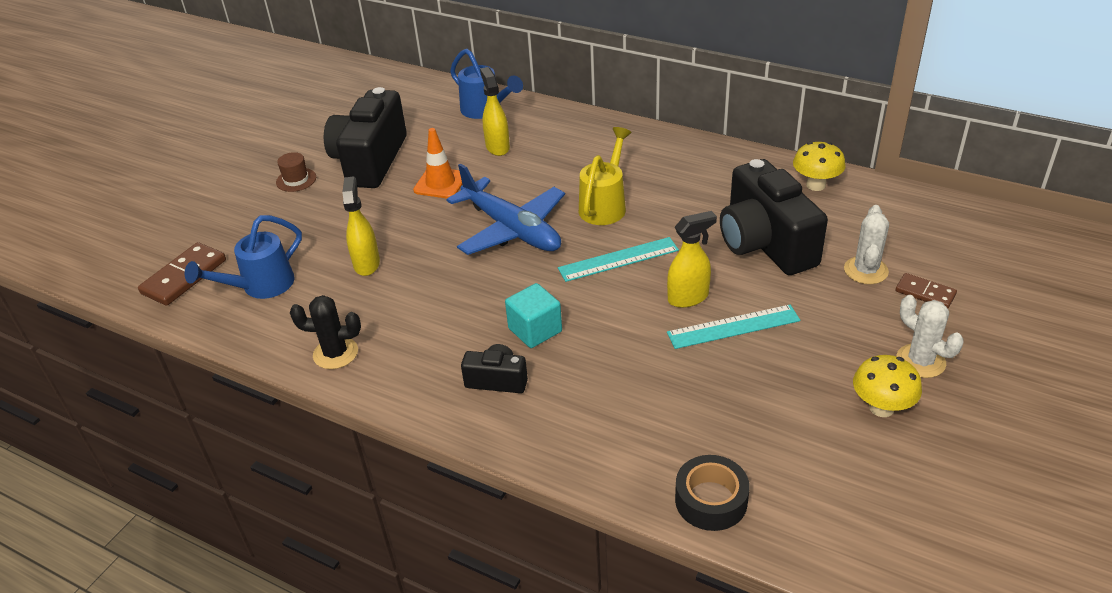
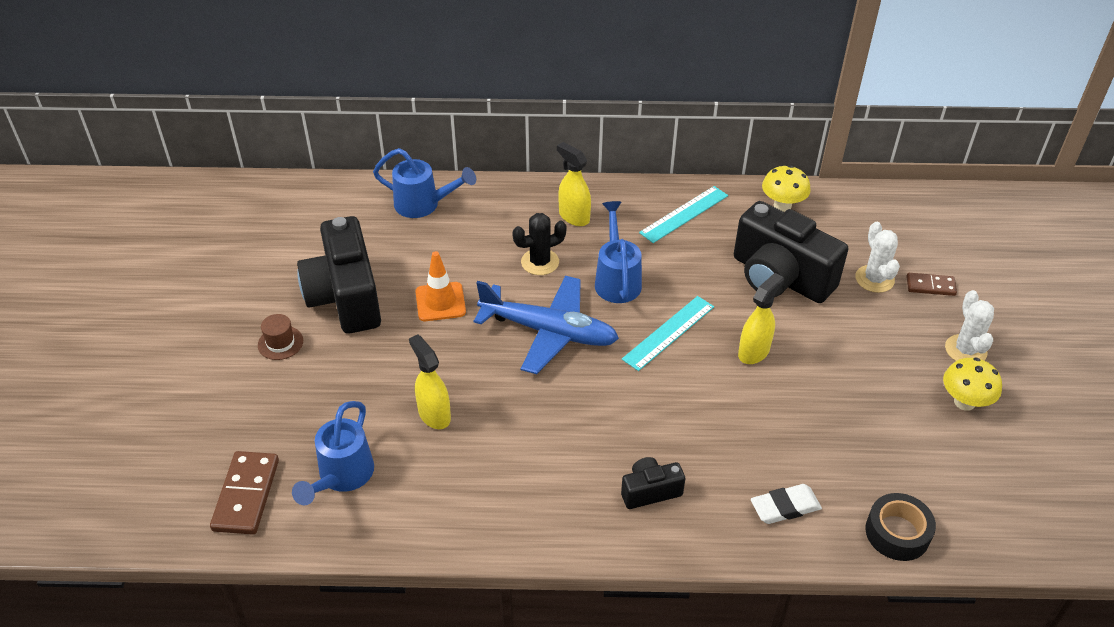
camera: 30 degrees left, 5 degrees up
(335, 353) = (478, 520): black cactus -> black cactus (540, 262)
(497, 147) = (467, 244): yellow spray bottle -> yellow spray bottle (574, 216)
(535, 330) = (647, 429): turquoise cube -> none
(605, 205) = (617, 279): yellow watering can -> blue watering can
(613, 437) = (785, 507): none -> white eraser
(733, 326) = (808, 367): turquoise ruler -> turquoise ruler (684, 214)
(920, 361) = (965, 350): white cactus -> white cactus turned 60 degrees clockwise

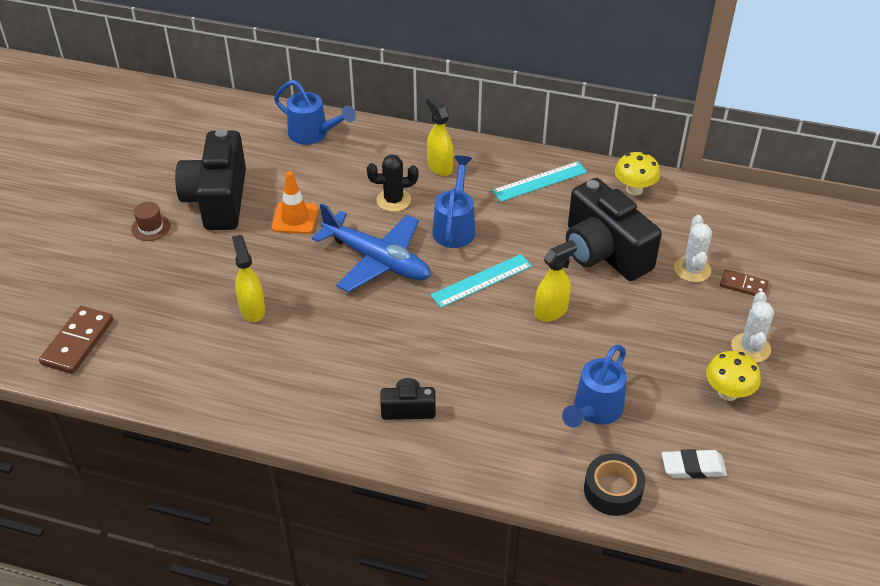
camera: 15 degrees right, 0 degrees up
(342, 477) = (158, 344): blue watering can -> blue watering can (594, 410)
(785, 507) = (521, 447): white eraser -> white eraser (693, 467)

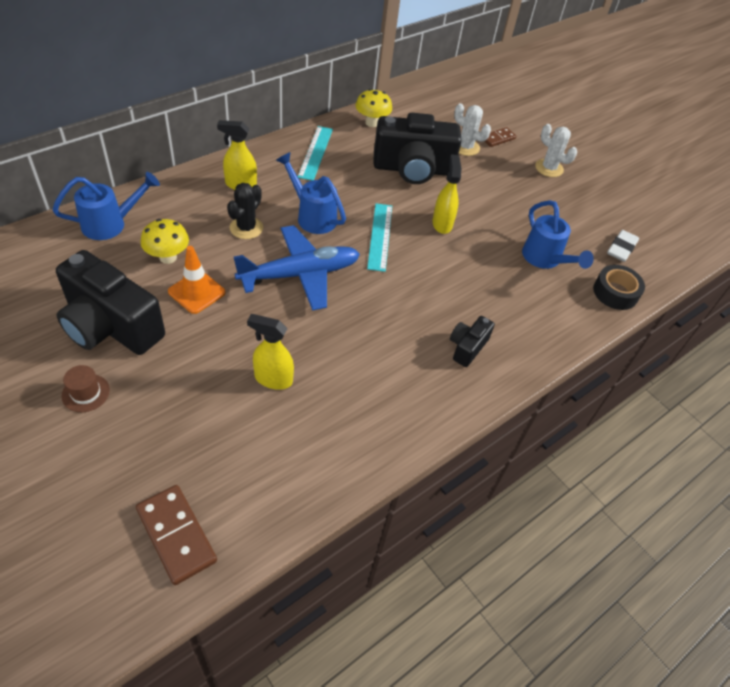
camera: 60 degrees left, 5 degrees up
(728, 393) = (576, 198): yellow mushroom -> yellow mushroom (168, 257)

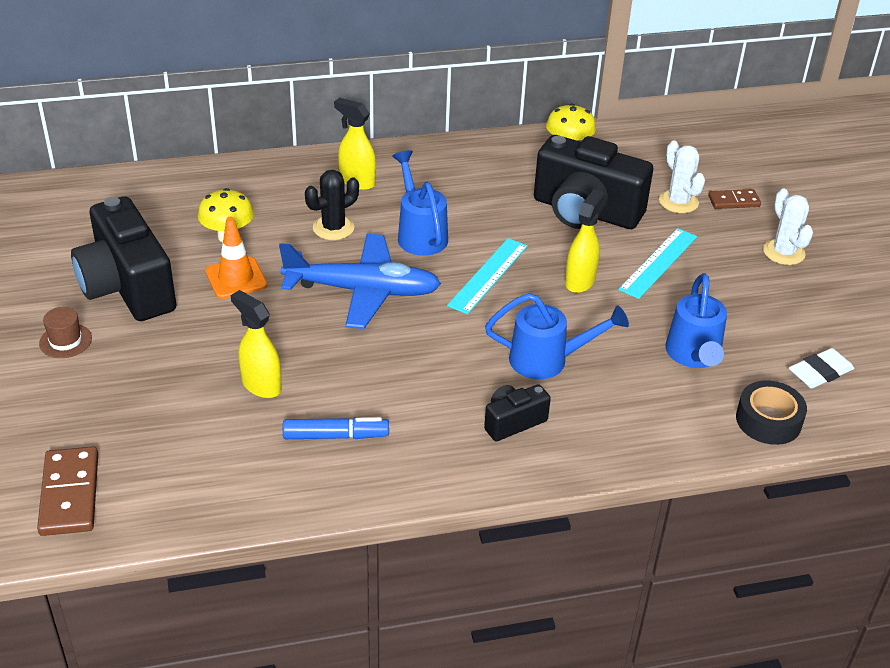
camera: 30 degrees right, 10 degrees down
(110, 224) = (189, 189): blue watering can -> blue watering can (547, 360)
(315, 152) = (471, 166): turquoise ruler -> turquoise ruler (658, 263)
(354, 402) = (336, 436): none -> blue marker

